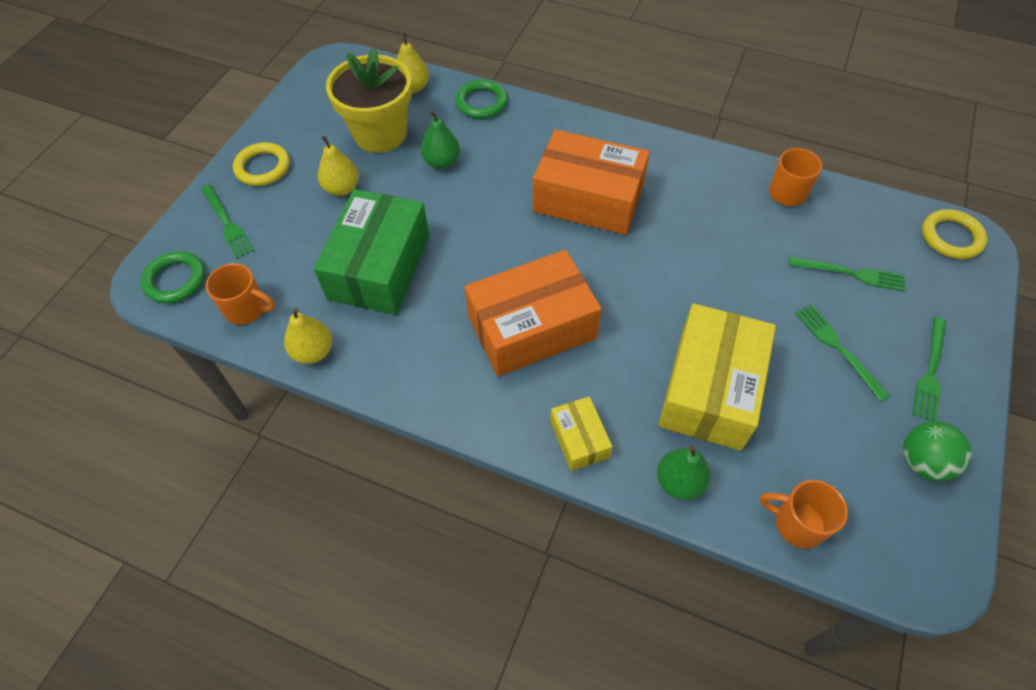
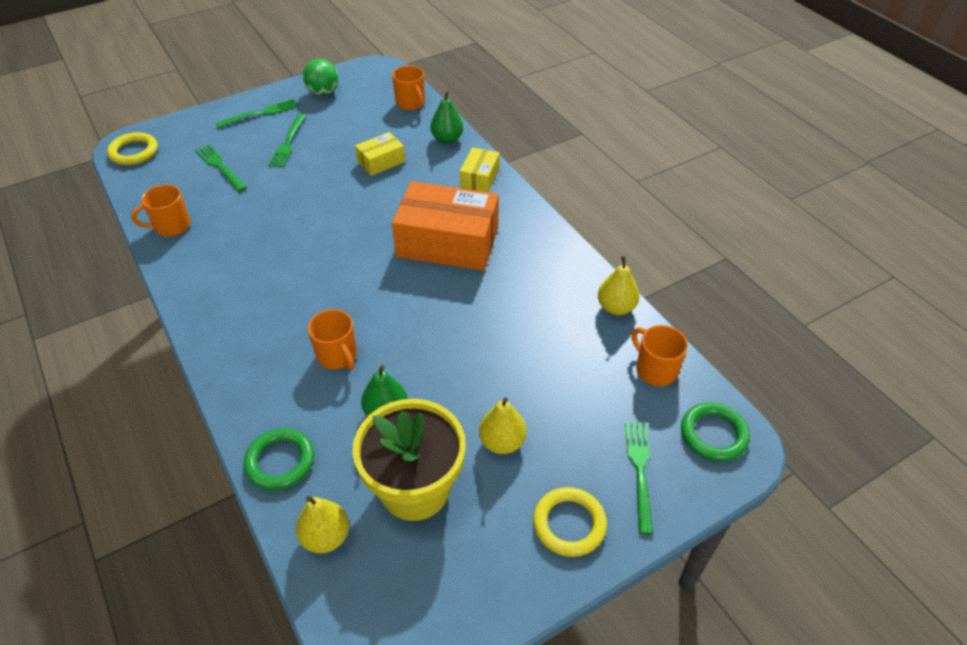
camera: 145 degrees left, 10 degrees down
(379, 267) = (522, 343): green box -> none
(517, 176) = (337, 356): none -> orange mug
(588, 198) = (307, 303): orange box -> none
(710, 389) = (381, 161): yellow box -> yellow box, size x0.49

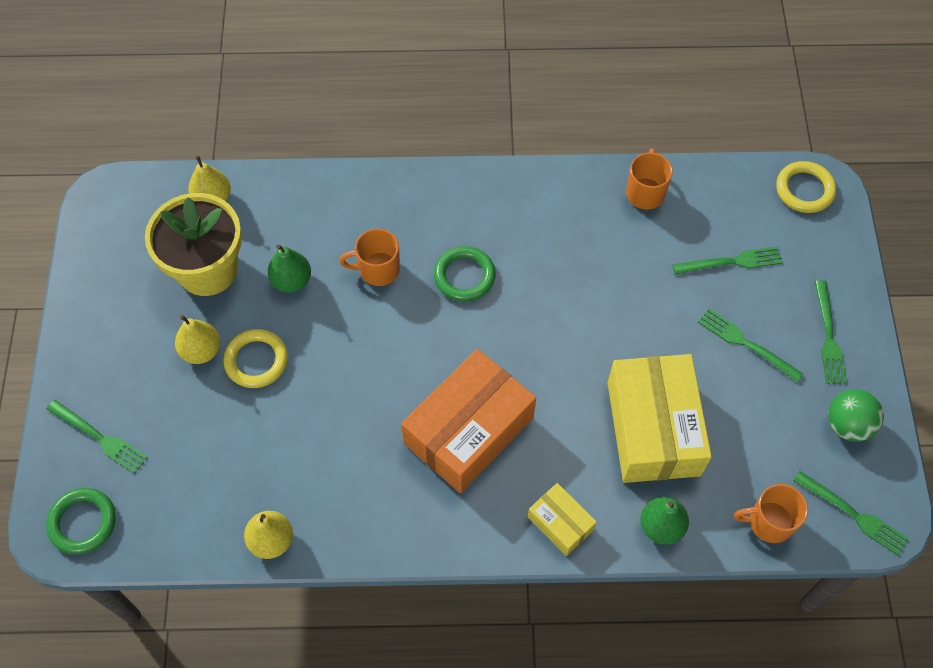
camera: 120 degrees right, 15 degrees up
(280, 461) = (297, 192): green ring -> green ring (464, 276)
(381, 161) = (653, 428): yellow box -> yellow box, size x2.05
(382, 78) = (854, 515): none -> green fork
(569, 524) = (100, 357): yellow ring -> yellow ring (256, 360)
(655, 370) = (178, 523): orange mug -> none

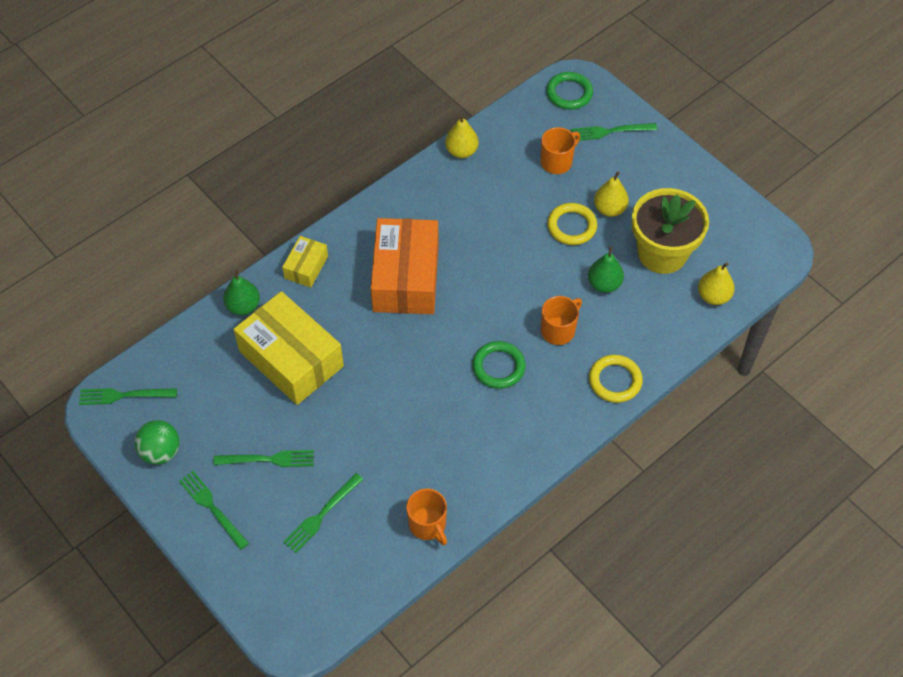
camera: 140 degrees right, 5 degrees down
(560, 523) = (306, 267): yellow box -> yellow box turned 75 degrees counterclockwise
(769, 522) = (177, 354): orange mug -> orange mug (557, 162)
(804, 190) = (307, 622): yellow ring -> yellow ring (615, 380)

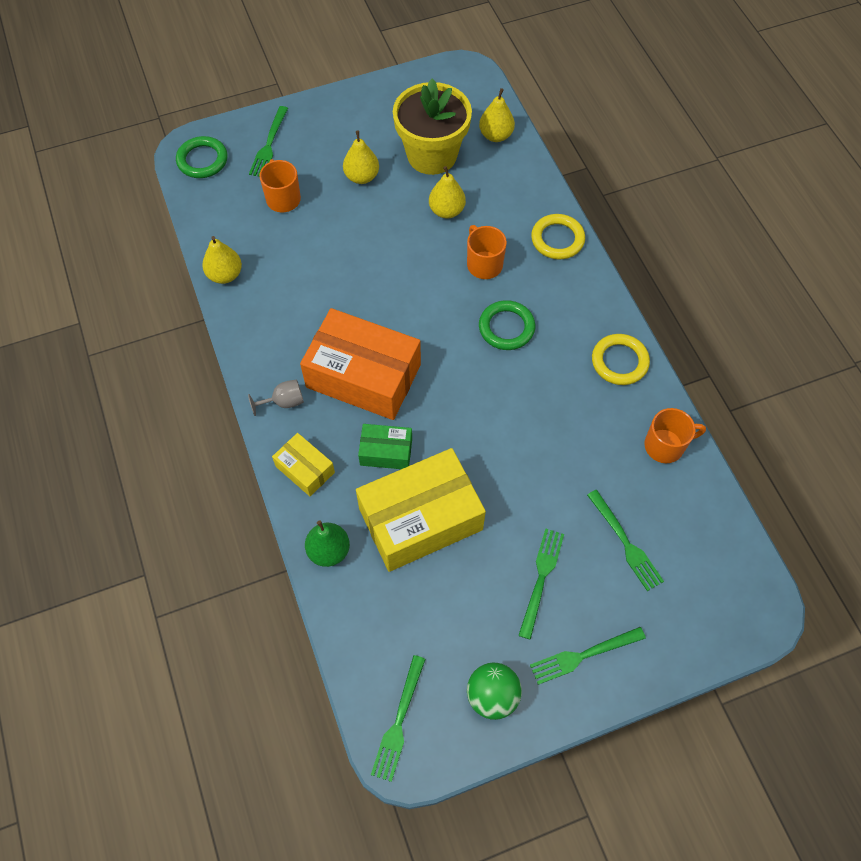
camera: 70 degrees left, 5 degrees up
(342, 316) = (386, 452): none -> green box
(360, 232) = (284, 402): none -> grey goblet
(571, 226) = (367, 213): yellow ring -> yellow ring (619, 361)
(604, 284) = (446, 211): green pear -> yellow pear

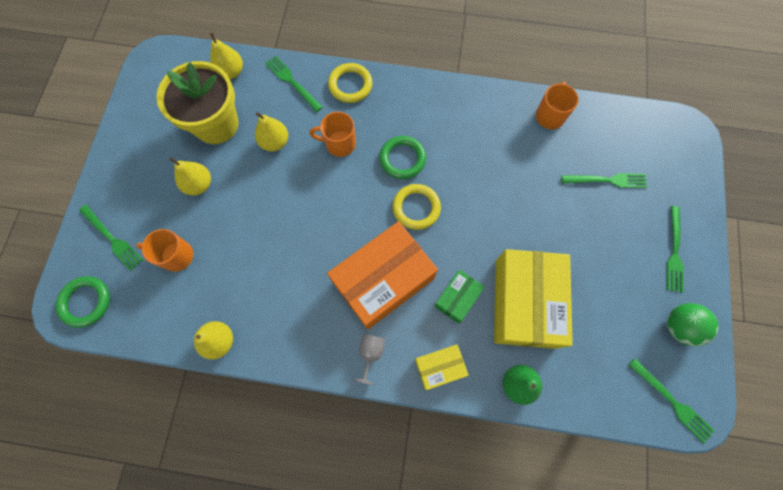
camera: 60 degrees left, 10 degrees up
(541, 577) = (607, 246): green fork -> green fork (291, 82)
(619, 361) = (472, 105): yellow ring -> yellow ring (416, 208)

